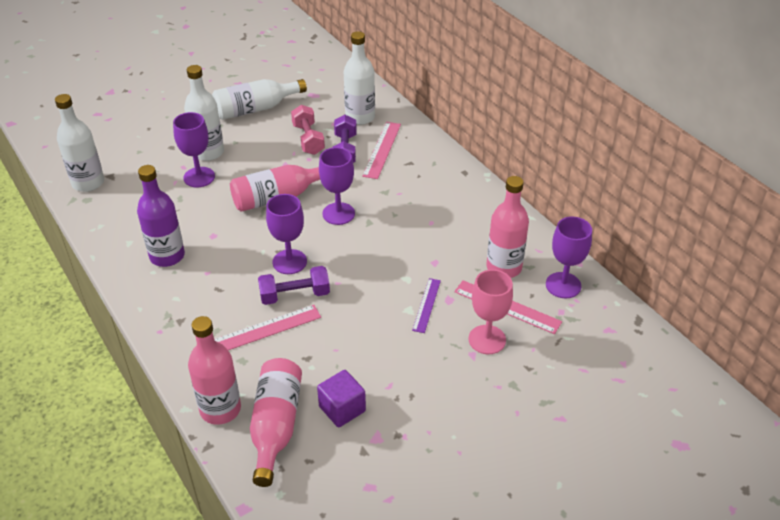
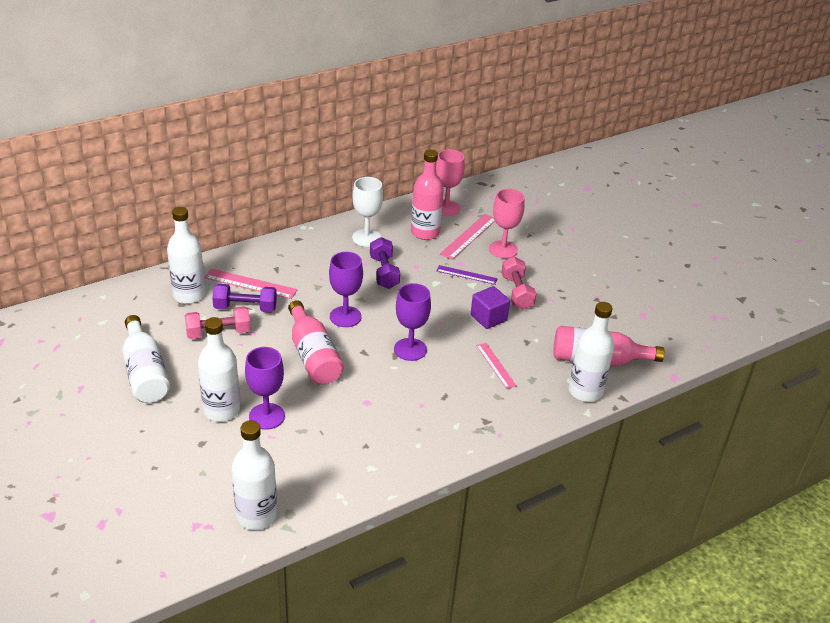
camera: 90 degrees left, 5 degrees down
(167, 256) = (395, 435): purple bottle -> none
(220, 409) = (585, 391): pink bottle -> white bottle
(265, 329) = (496, 365): pink ruler -> pink ruler, size x0.67
(295, 295) = (454, 347): purple dumbbell -> purple dumbbell (384, 272)
(342, 409) = (577, 325): purple cube -> purple cube (488, 318)
(399, 351) = (517, 292): none -> pink dumbbell
(479, 220) = (366, 238): none -> white goblet
(563, 285) = (446, 208): purple goblet -> pink goblet

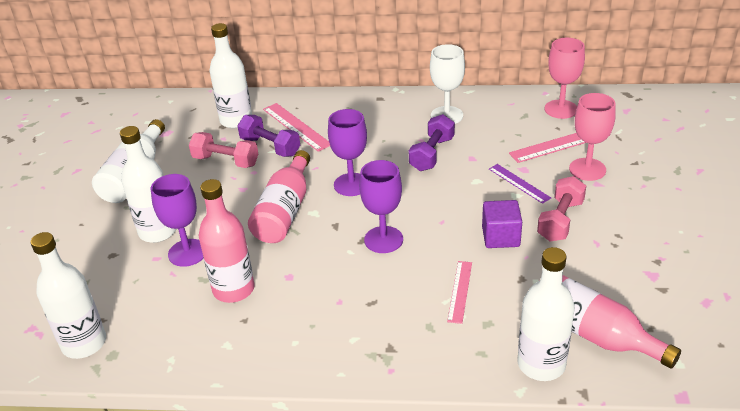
camera: 40 degrees right, 0 degrees up
(425, 232) = (514, 127): pink bottle -> pink bottle (233, 289)

